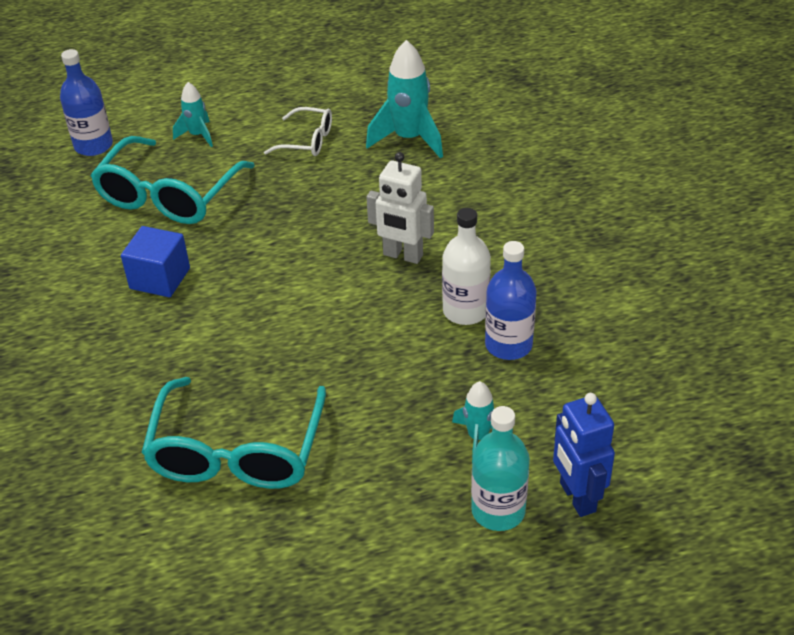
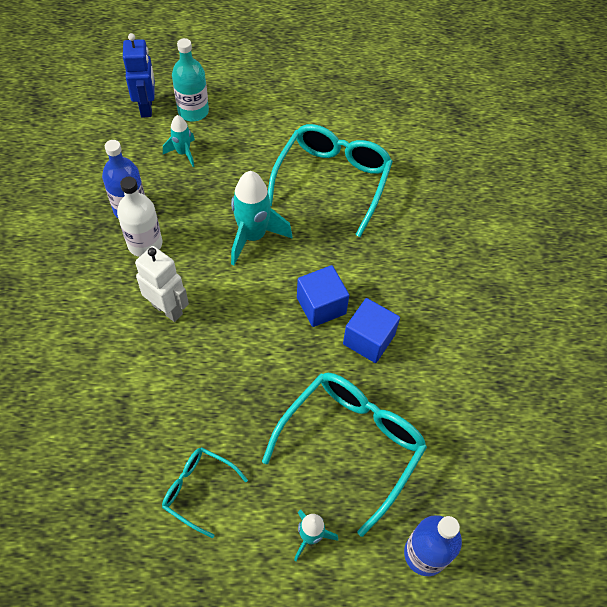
camera: 170 degrees left, 15 degrees up
(222, 297) = (321, 306): none -> blue cube
(307, 141) = (198, 490): white glasses -> turquoise glasses
(409, 139) = (97, 460): turquoise rocket -> turquoise rocket (253, 236)

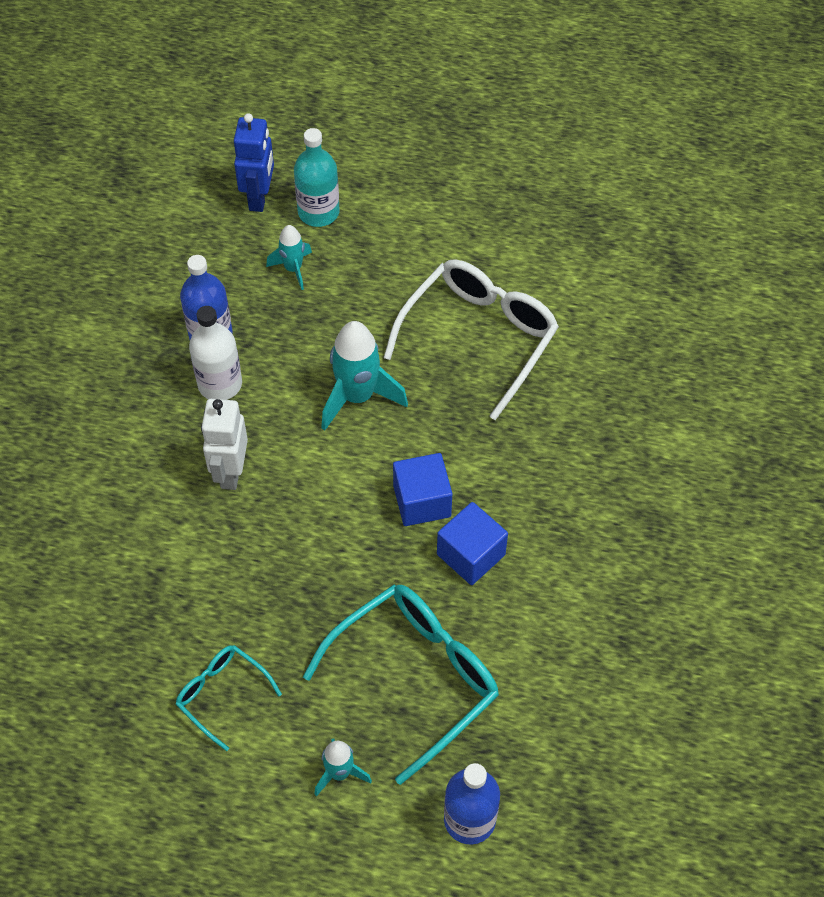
camera: 15 degrees right, 0 degrees up
(167, 309) = (230, 472): white robot -> white robot turned 135 degrees counterclockwise
(332, 180) = (479, 337): turquoise glasses -> white glasses

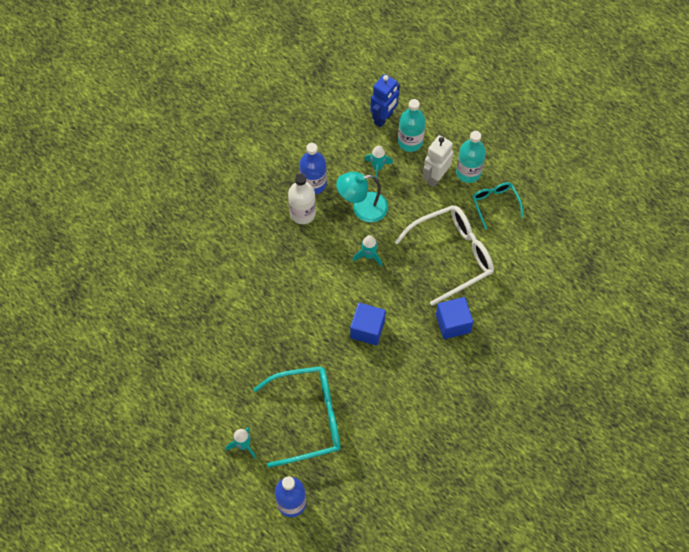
camera: 30 degrees right, 5 degrees up
(221, 694) = (210, 376): turquoise glasses -> turquoise glasses (495, 204)
(230, 472) = (280, 264): white robot -> white robot (435, 177)
(306, 334) = (362, 208): none -> turquoise lamp
(357, 396) = (368, 256): turquoise rocket -> turquoise rocket, size x0.57
(429, 216) = (468, 172): none -> turquoise bottle
(471, 554) = (375, 370): blue cube -> blue cube (453, 323)

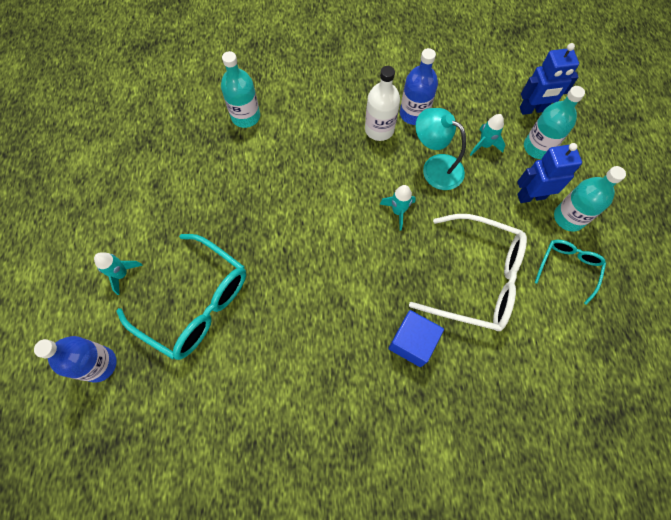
camera: 45 degrees right, 5 degrees up
(206, 280) = (246, 116): none -> turquoise bottle
(367, 329) = (329, 274): blue cube -> none
(435, 177) = (531, 196): white robot -> blue robot

